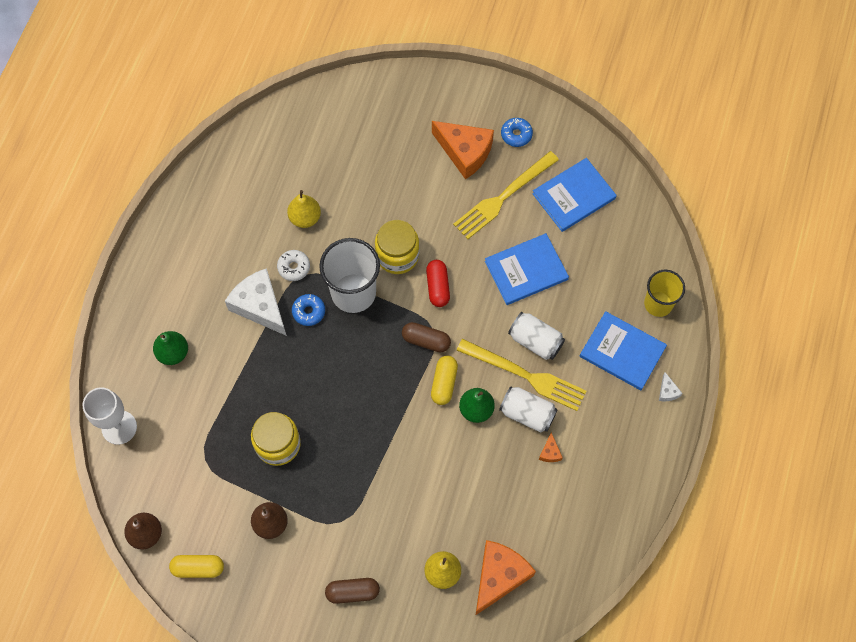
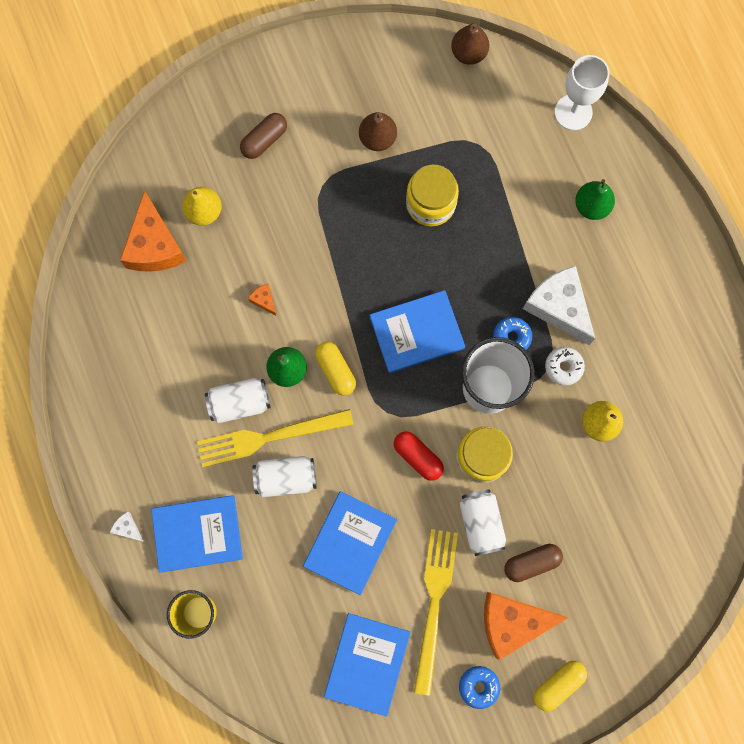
camera: 140 degrees right, 10 degrees up
(198, 568) = (403, 62): yellow capsule -> yellow capsule (558, 684)
(260, 306) = (559, 307): white cheese -> white cheese turned 135 degrees counterclockwise
(368, 364) = (417, 332): none -> blue book
(426, 340) = (384, 397): brown capsule -> brown capsule (531, 563)
(433, 218) = (480, 523): none -> white can
(550, 452) = (192, 384): orange cheese -> orange cheese (264, 300)

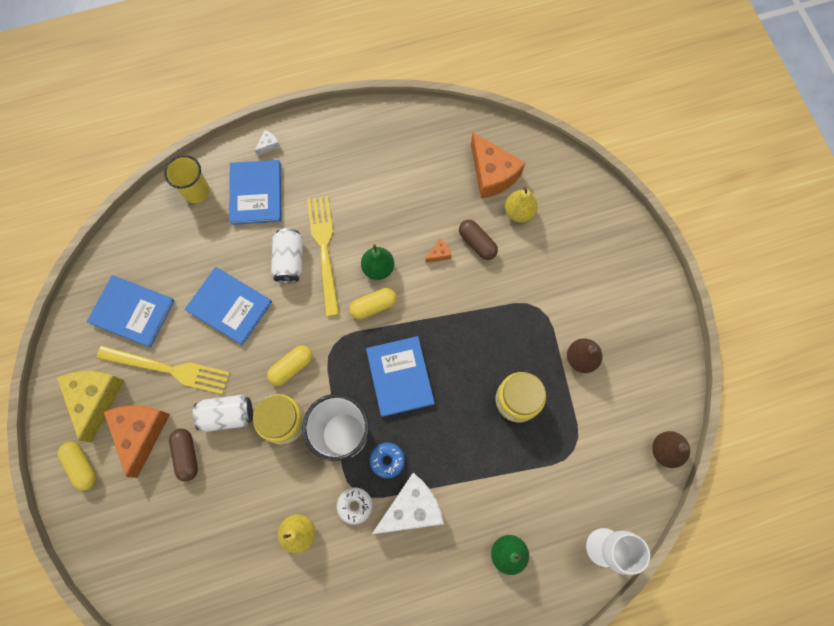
camera: 95 degrees right, 5 degrees down
(154, 245) = (492, 174): orange cheese -> orange cheese turned 120 degrees counterclockwise
(239, 403) = (355, 230): white can -> none
(264, 140) = (581, 263): brown capsule -> brown capsule (477, 243)
(418, 457) = (291, 367): red capsule -> yellow capsule
(478, 686) = (95, 399): blue donut -> yellow cheese

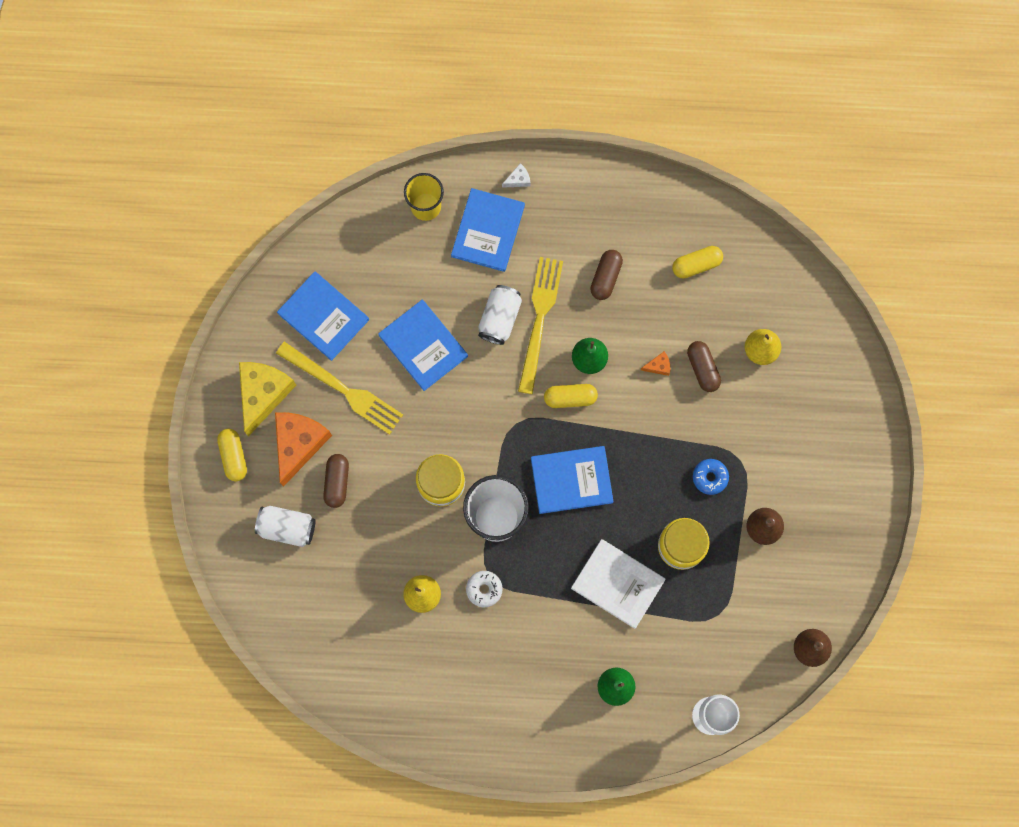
camera: 20 degrees right, 5 degrees up
(227, 415) = (388, 456): white can -> white can (287, 528)
(291, 367) = (466, 431): yellow capsule -> yellow capsule (696, 265)
(368, 197) = (605, 277): none -> brown capsule
(387, 460) = (530, 558): blue donut -> blue donut (710, 477)
(399, 376) = (571, 480): blue book -> blue book turned 75 degrees clockwise
(411, 508) = (538, 612): white cheese -> none
(474, 455) = (618, 583): none -> white book
(492, 174) = (748, 297): orange cheese -> none

